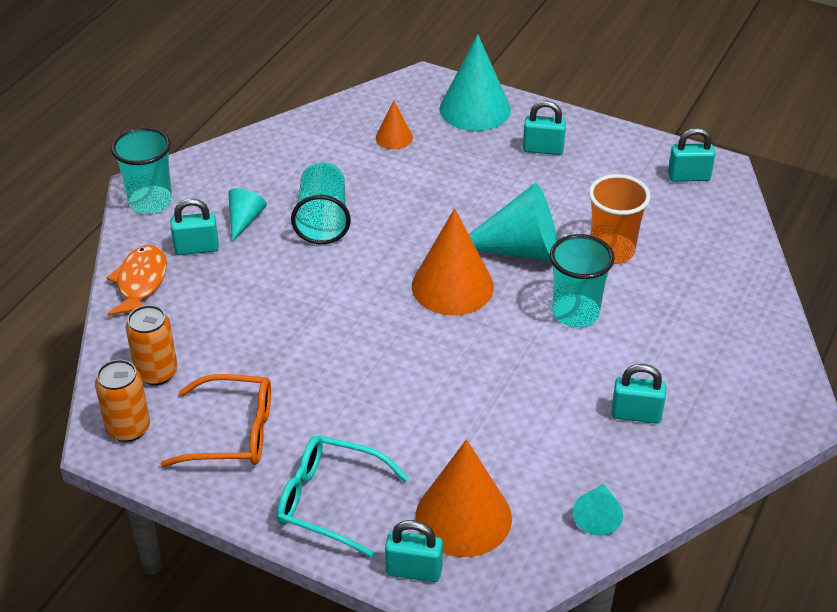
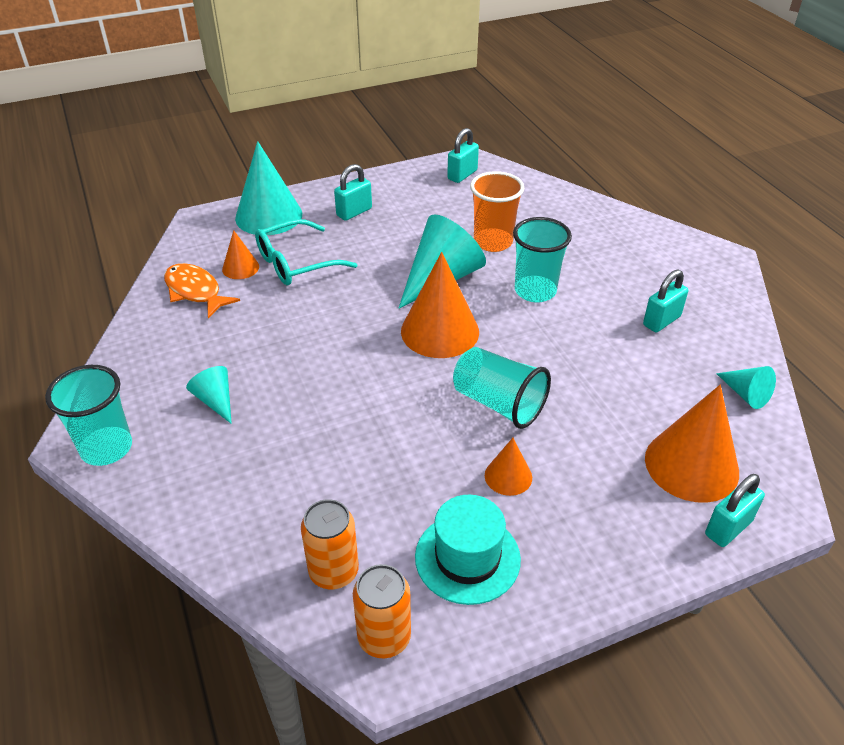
camera: 50 degrees left, 0 degrees up
(140, 283) = (202, 516): orange fish -> orange fish (195, 291)
(196, 248) = (208, 451): turquoise padlock -> none
(233, 433) = (467, 558): orange glasses -> turquoise hat
(323, 220) = (279, 356): turquoise cup -> turquoise cup (498, 403)
(329, 501) = (608, 537): turquoise glasses -> turquoise glasses (296, 263)
(334, 413) = (508, 476): none -> orange cone

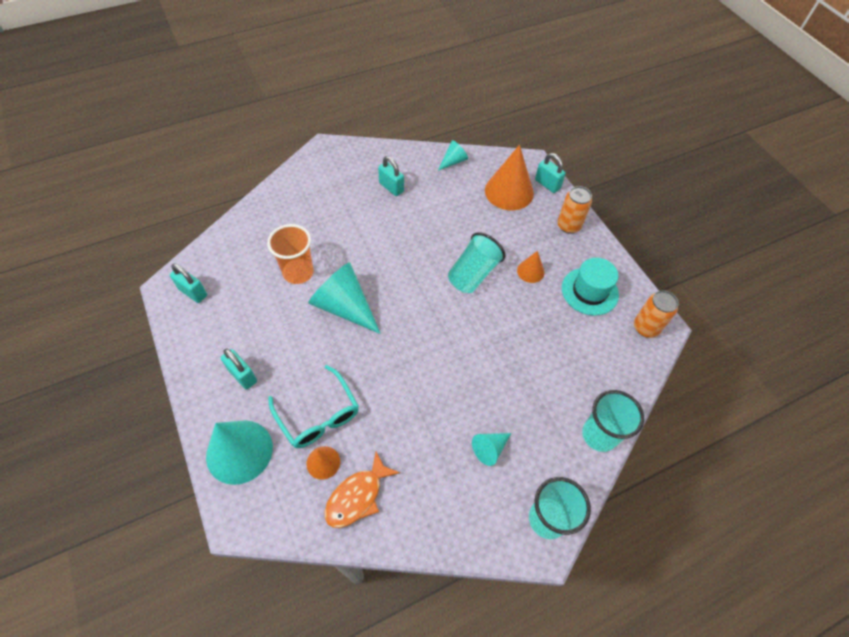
camera: 95 degrees left, 15 degrees up
(333, 571) = (613, 355): orange can -> orange can (568, 225)
(440, 331) = (405, 306): orange cone -> none
(535, 291) = (360, 249): turquoise cup -> turquoise cup (599, 435)

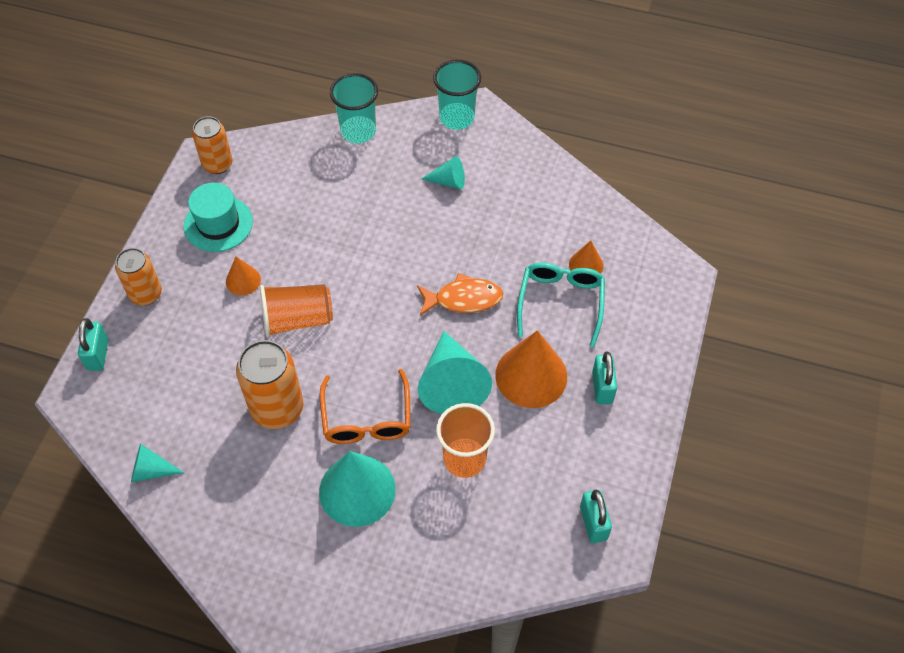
camera: 135 degrees left, 0 degrees up
(239, 451) = (649, 323): turquoise cone -> turquoise cone (357, 490)
(357, 496) = (578, 224): orange fish -> orange fish (463, 299)
(374, 253) = (367, 419): none -> orange glasses
(391, 187) = (260, 492): turquoise padlock -> none
(428, 225) = (277, 408): none -> orange can
(473, 274) = (297, 319): turquoise cup -> orange cup
(509, 191) = (147, 379): orange cone -> orange cone (531, 375)

